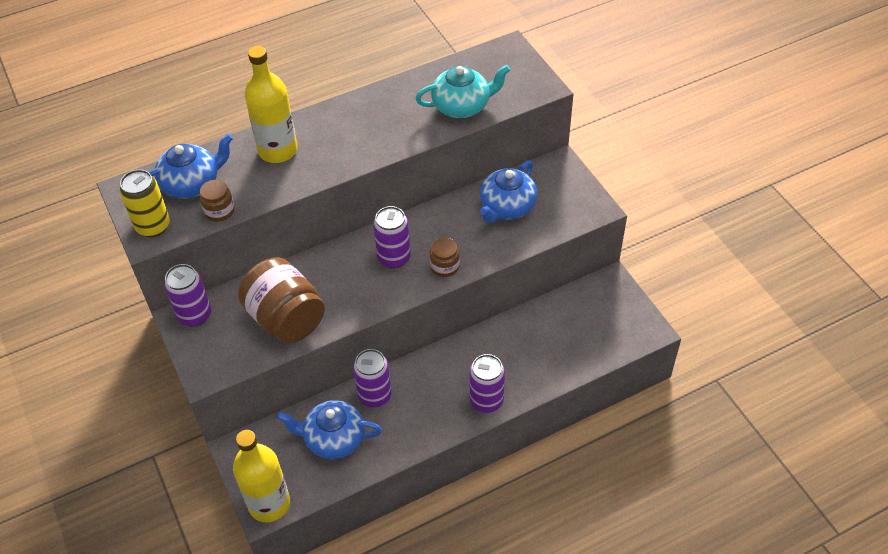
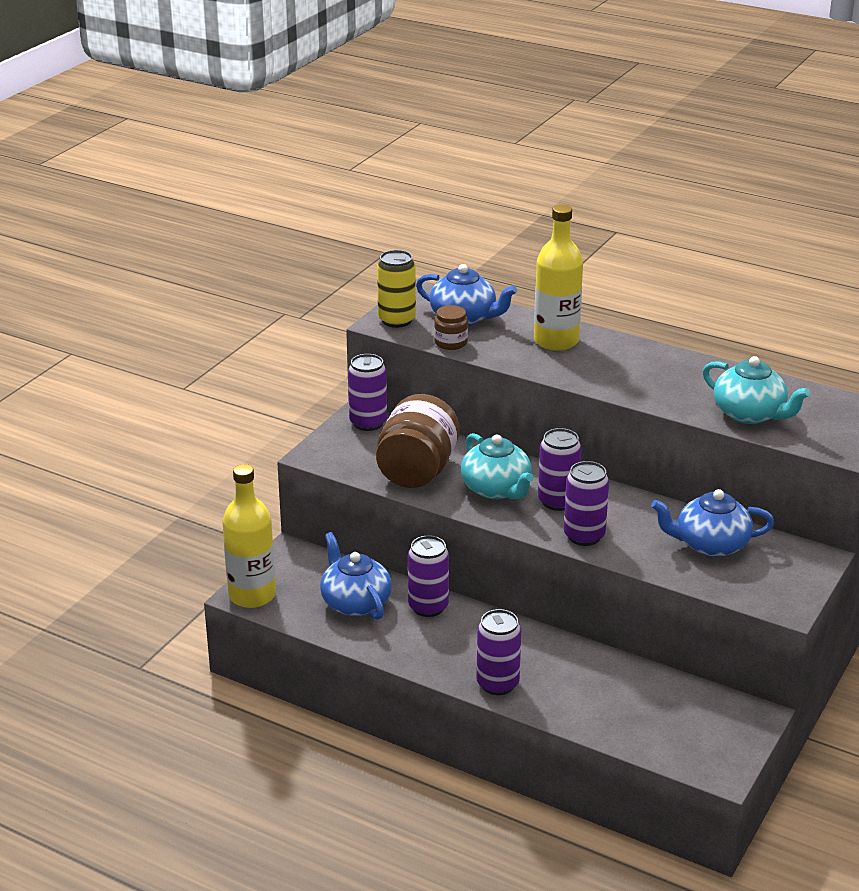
camera: 55 degrees right, 20 degrees down
(350, 284) = (496, 489): none -> turquoise teapot
(444, 266) = (584, 536): brown jar -> purple can

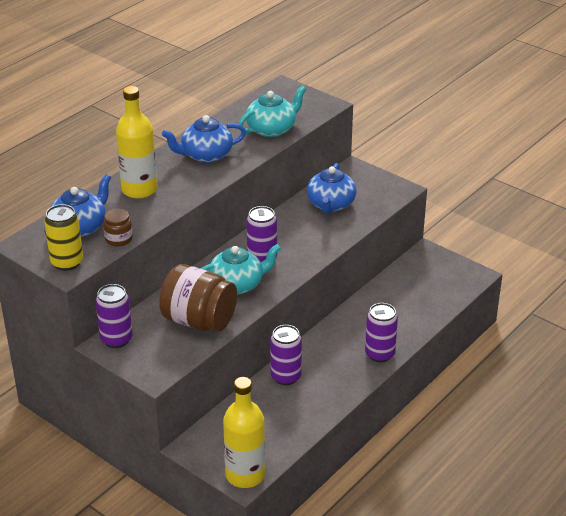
camera: 80 degrees left, 5 degrees up
(355, 602) = (270, 415): blue teapot -> blue teapot (206, 155)
(584, 536) = (307, 254): purple can -> none

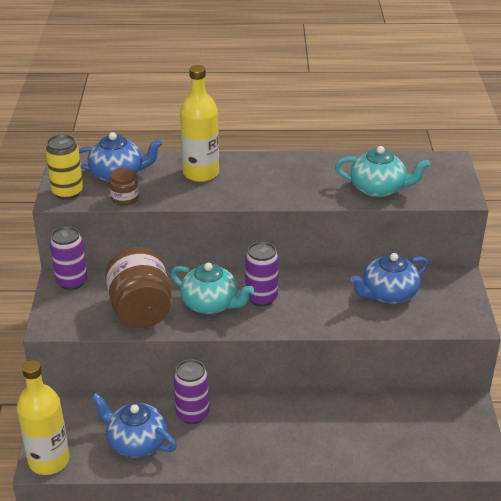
camera: 50 degrees right, 0 degrees up
(206, 155) = (291, 177): blue teapot -> blue teapot (136, 442)
(379, 354) = (288, 457): purple can -> none

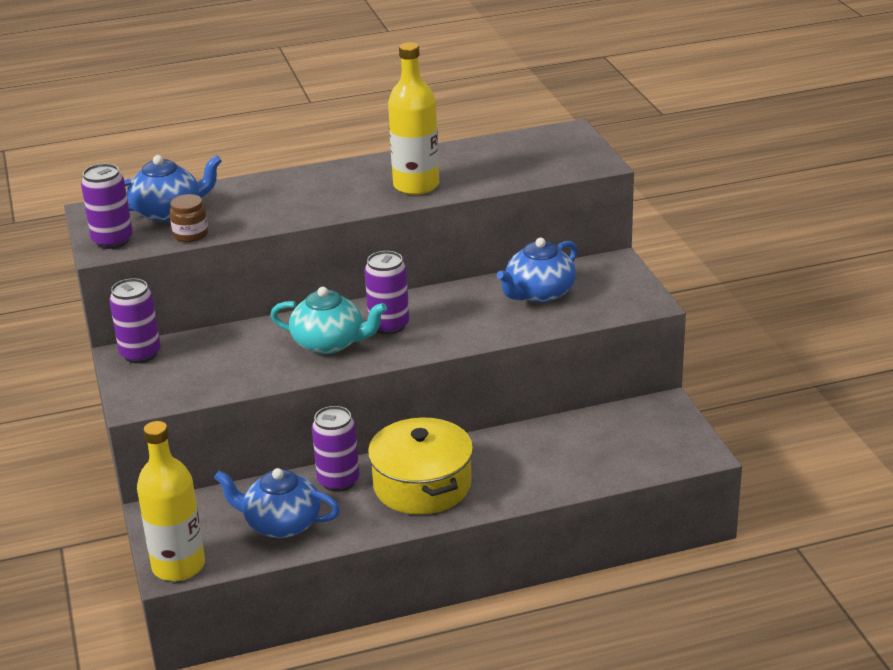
camera: 15 degrees left, 5 degrees down
(67, 192) = (112, 241): yellow can -> purple can
(140, 310) = (244, 366): brown jar -> none
(201, 173) = (273, 193): yellow bottle -> yellow bottle (416, 185)
(253, 434) = (422, 485): none -> yellow pot
(378, 189) = (498, 172): turquoise teapot -> none

